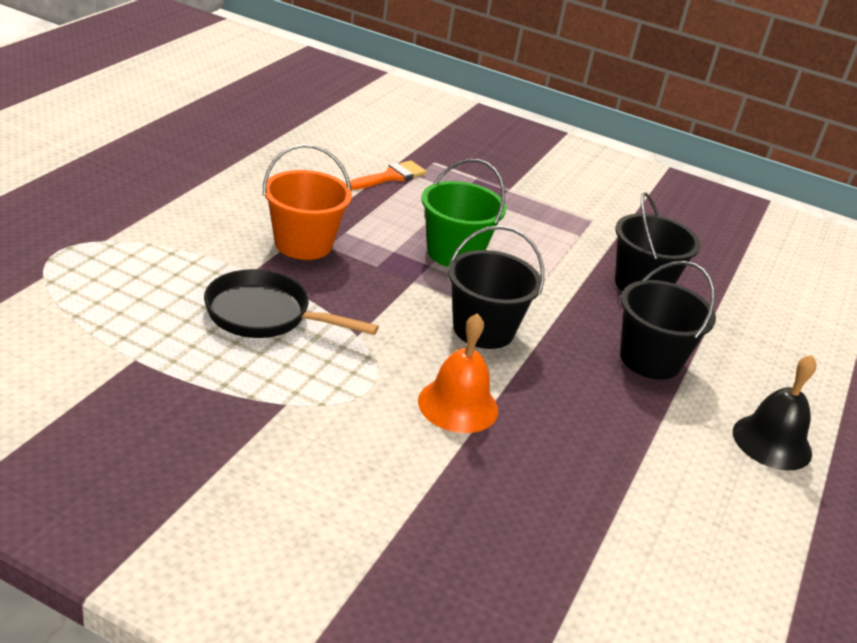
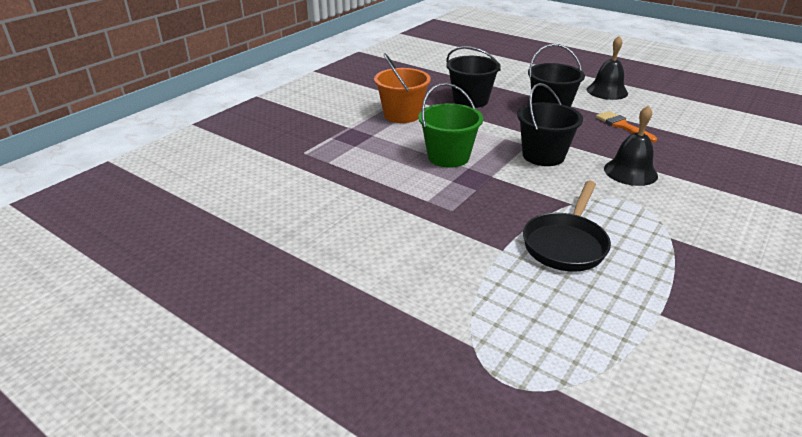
camera: 75 degrees left, 0 degrees up
(303, 244) = (451, 222): orange bucket -> orange bucket (402, 115)
(390, 176) = (330, 174): orange brush -> orange brush (622, 126)
(458, 405) = (630, 172): orange bell -> black bell

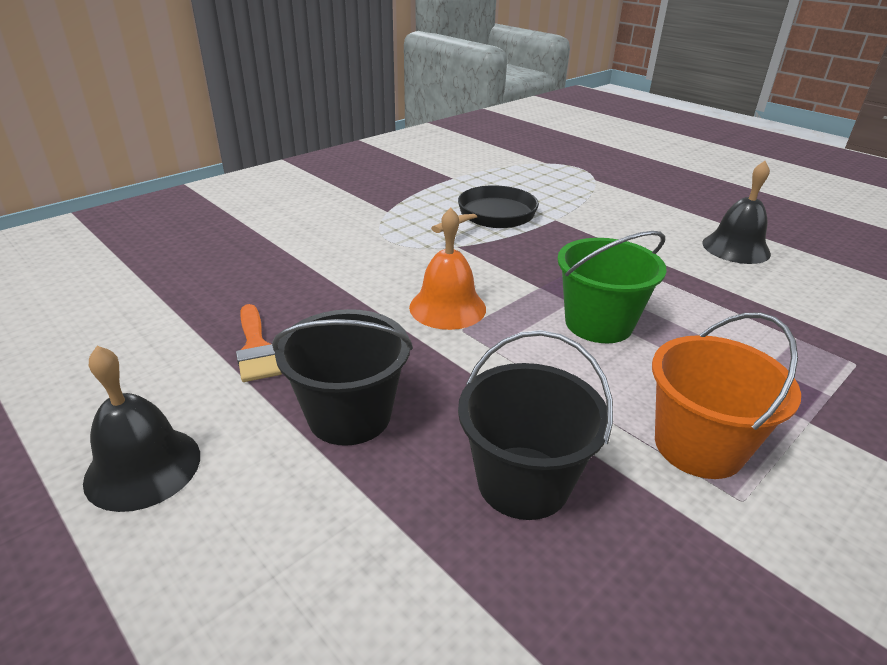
camera: 170 degrees left, 0 degrees up
(543, 155) = (447, 307): black bucket -> orange bell
(630, 172) = (348, 270): black bell -> black bell (736, 248)

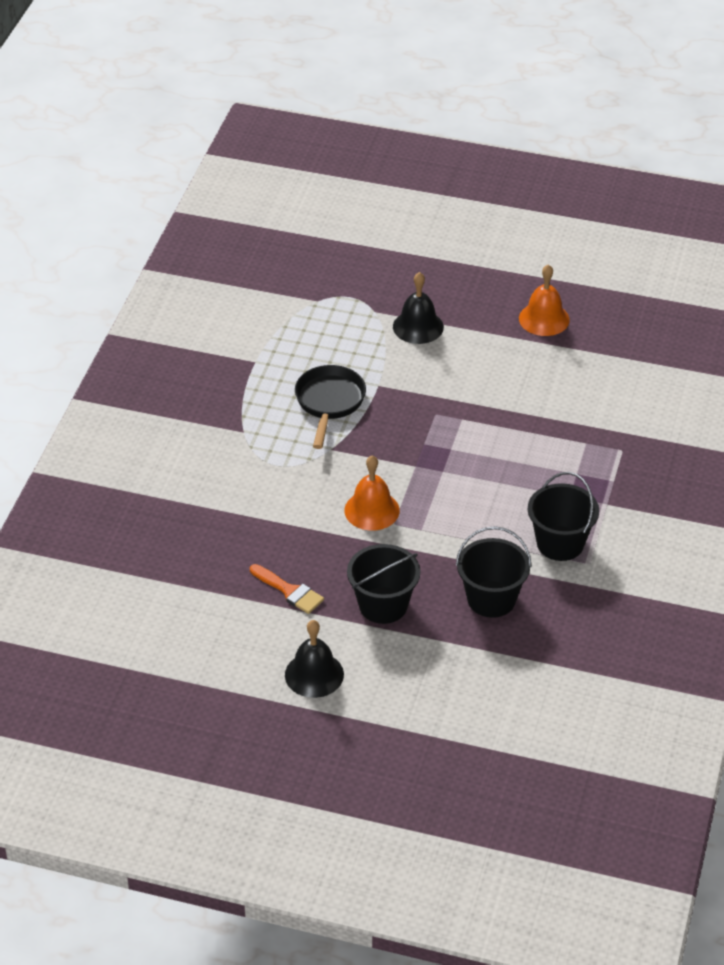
camera: 30 degrees left, 10 degrees up
(598, 323) = (470, 482): green bucket -> none
(698, 446) = (560, 543): orange bucket -> black bucket
(736, 248) = (522, 365): black bell -> black bell (418, 326)
(780, 224) = (544, 319): none -> orange bell

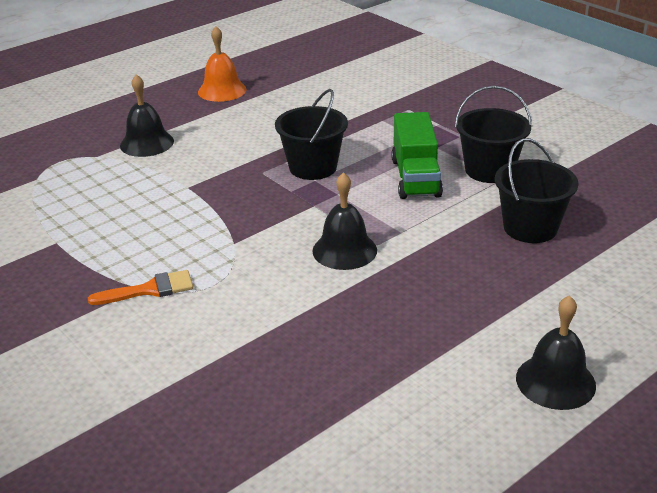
camera: 55 degrees left, 10 degrees down
(289, 591) = (408, 348): orange brush -> orange brush (149, 290)
(329, 403) = (172, 221): black pan -> none
(372, 510) = (344, 250): orange bell -> black bell
(383, 605) = (485, 293): black bucket -> black bucket (313, 167)
(507, 504) = (415, 177): none -> green truck

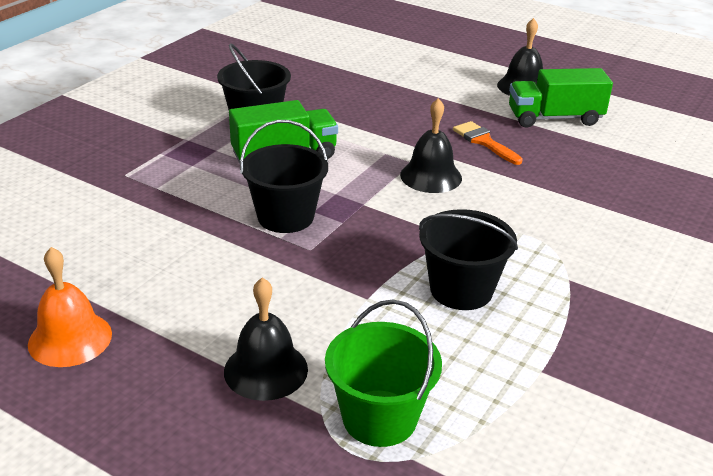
camera: 110 degrees left, 0 degrees up
(75, 173) = (379, 418): none -> green bucket
(149, 290) = (567, 271): orange brush -> orange brush (484, 142)
(450, 382) = (554, 118): none -> green truck
(530, 228) = (346, 100): black bucket -> black bucket (461, 290)

